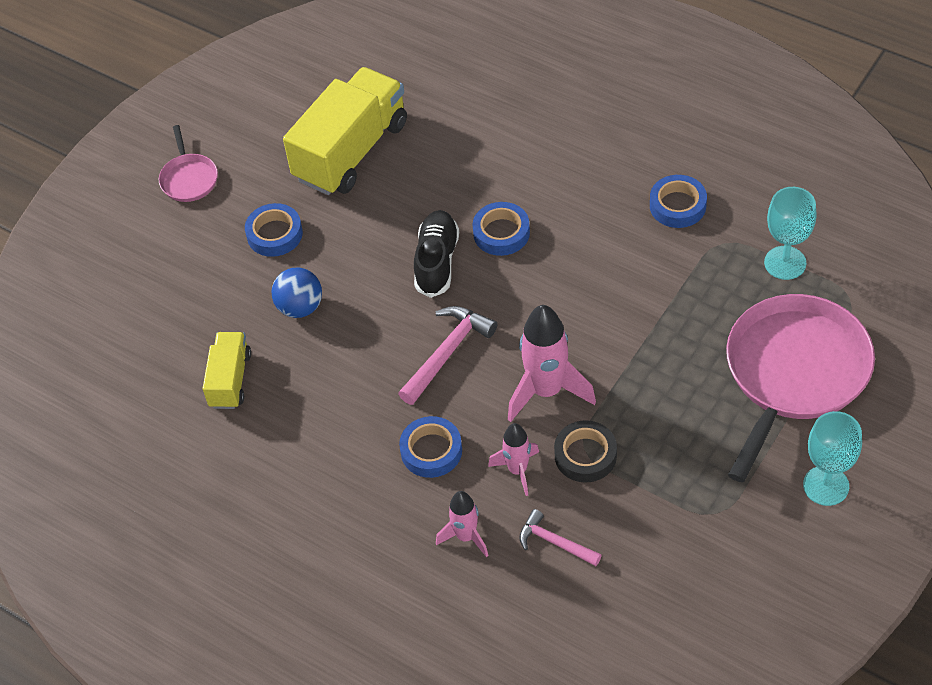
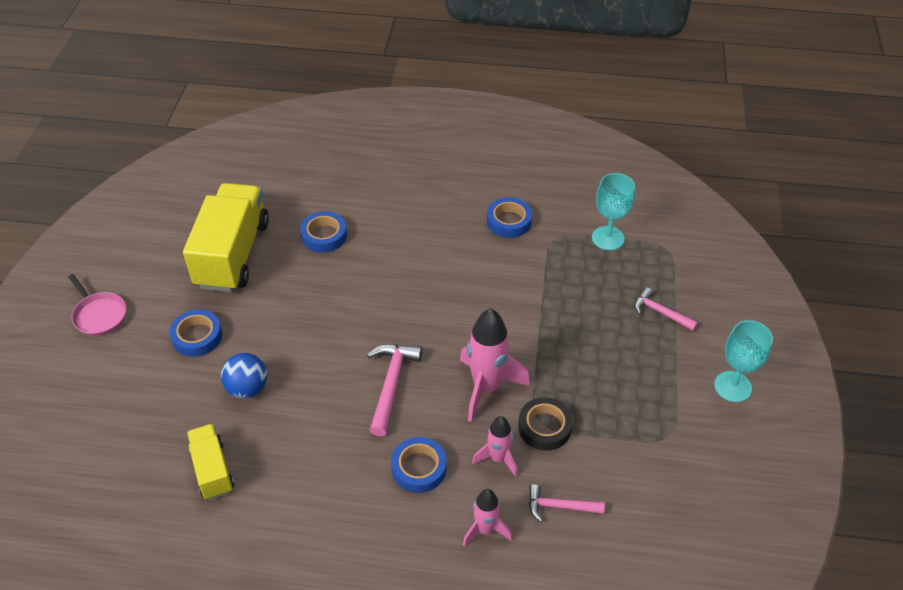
camera: 30 degrees left, 5 degrees down
(437, 262) = (346, 316): black shoe -> none
(501, 233) = (386, 279): blue tape -> blue tape (324, 235)
(794, 372) = (660, 312): pink pan -> pink hammer

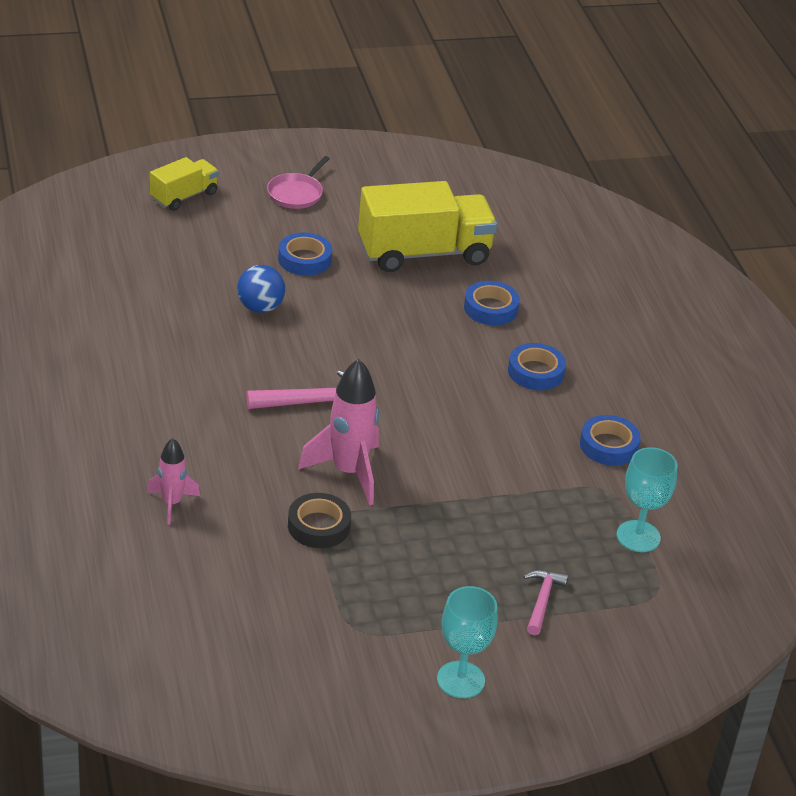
camera: 65 degrees right, 10 degrees down
(212, 470) = (158, 311): yellow truck -> yellow truck (184, 196)
(419, 468) = (222, 443): blue tape -> blue tape (535, 372)
(498, 458) = (261, 497): pink rocket -> none
(559, 506) = (223, 553): pink hammer -> none

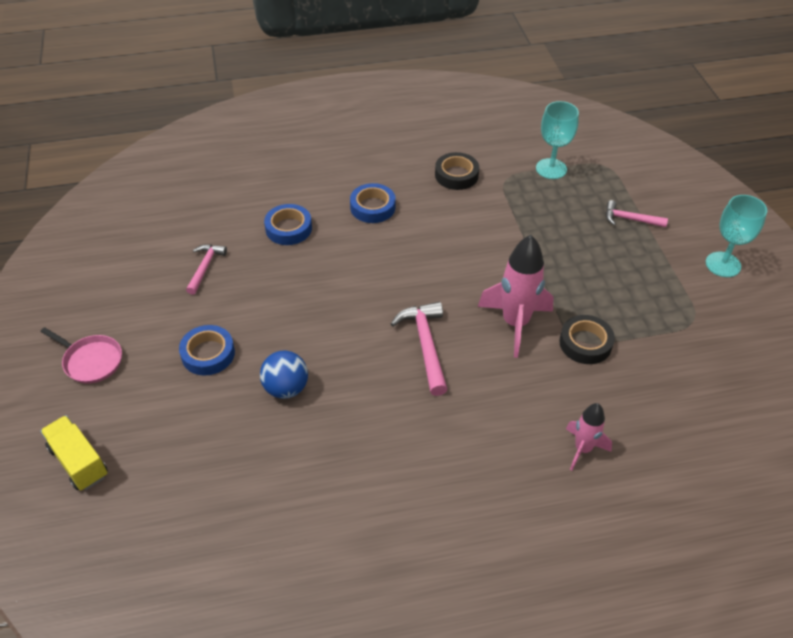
camera: 85 degrees left, 10 degrees up
(424, 253) = (205, 267): yellow truck -> pink hammer
(608, 445) = (456, 175): blue tape -> black tape

